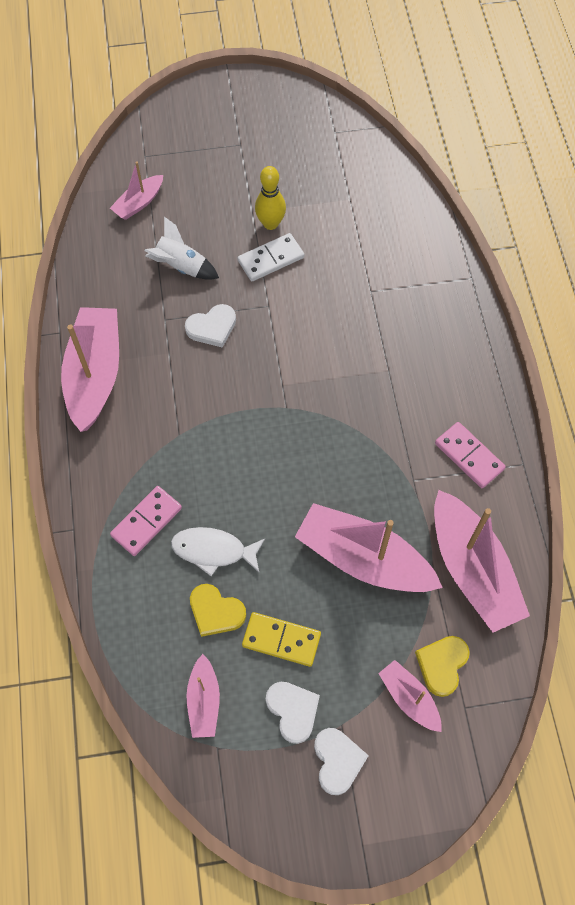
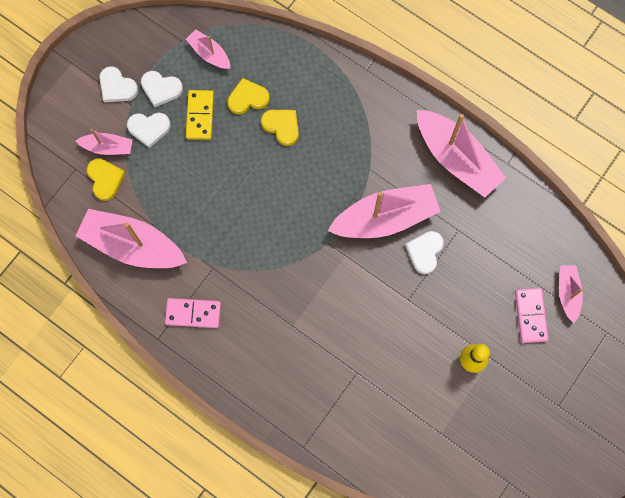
camera: 135 degrees right, 10 degrees up
(146, 522) = (333, 108): pink domino -> pink domino (531, 316)
(181, 266) = (489, 275): white rocket -> none
(213, 550) = (282, 126): white fish -> yellow heart
(271, 259) = (441, 334): white domino -> none
(281, 640) = (200, 116): yellow domino -> yellow domino turned 60 degrees counterclockwise
(347, 677) = (149, 128): none -> white heart
(363, 558) = (198, 196): pink boat -> pink boat (385, 218)

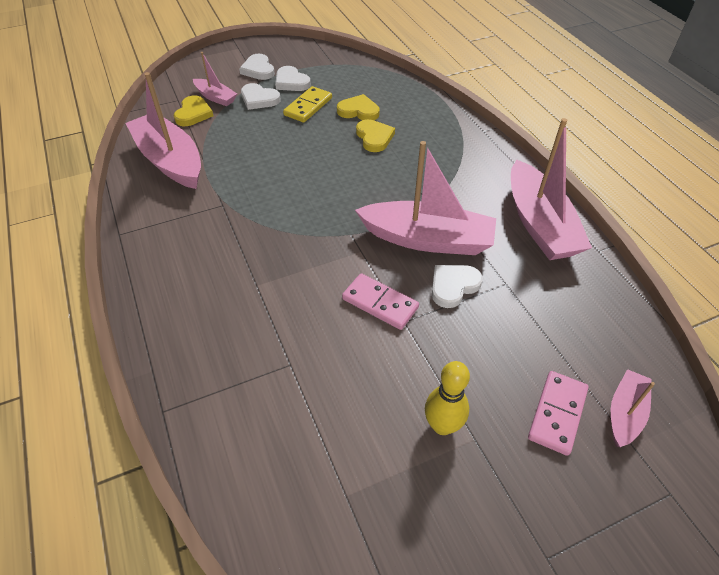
camera: 30 degrees right, 25 degrees down
(193, 313) = (171, 230): pink domino -> pink domino (380, 303)
(209, 54) = (349, 77): pink boat -> none

